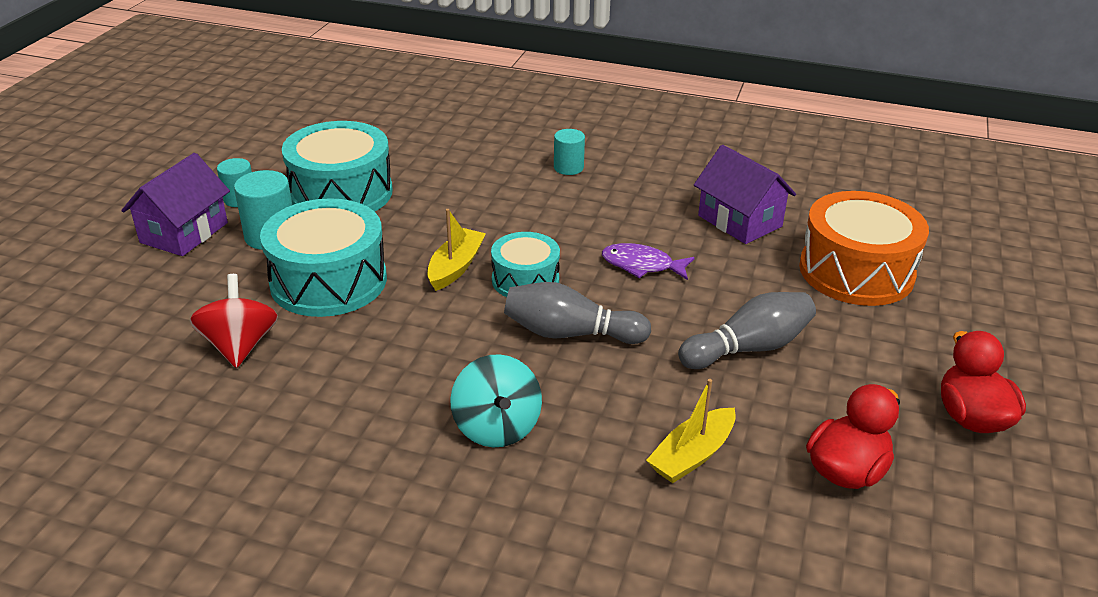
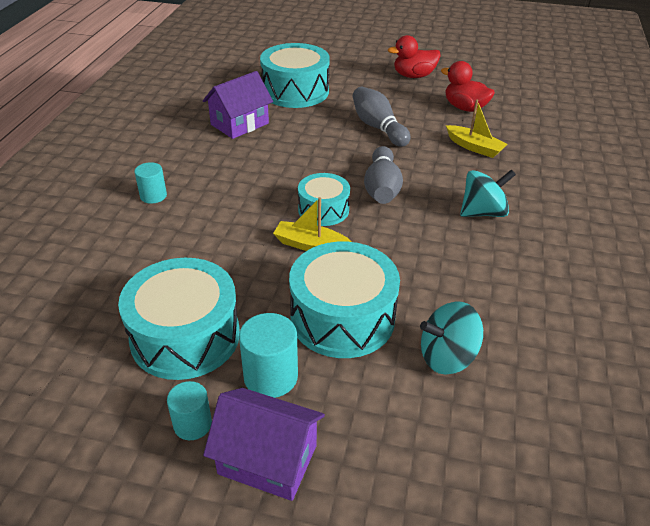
camera: 95 degrees left, 5 degrees up
(240, 346) = (447, 357): red spinning top -> turquoise spinning top
(642, 265) = (298, 161): purple fish -> none
(856, 271) = (295, 91): orange drum -> turquoise drum

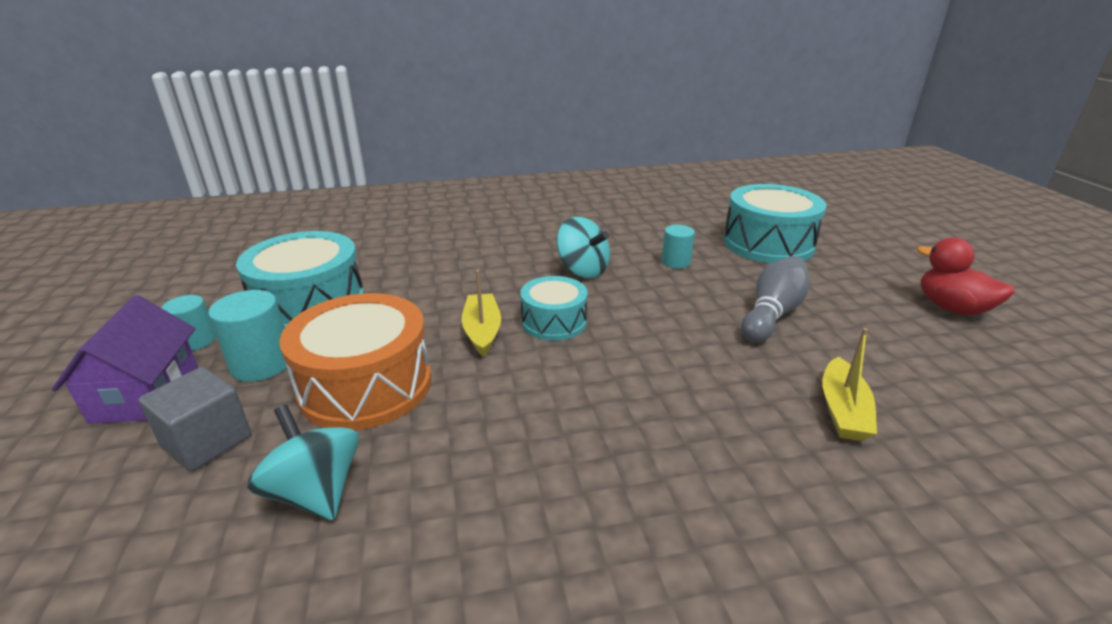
camera: 65 degrees right, 10 degrees down
(153, 196) = (499, 234): turquoise cylinder -> turquoise cylinder (675, 262)
(239, 124) = (659, 235): purple house -> none
(342, 317) = (366, 385): turquoise drum -> orange drum
(362, 414) = (207, 441): none -> grey cube
(382, 188) = (637, 350): grey bowling pin -> none
(465, 108) = (945, 374): red duck -> none
(483, 212) = (671, 458): turquoise spinning top -> turquoise spinning top (582, 270)

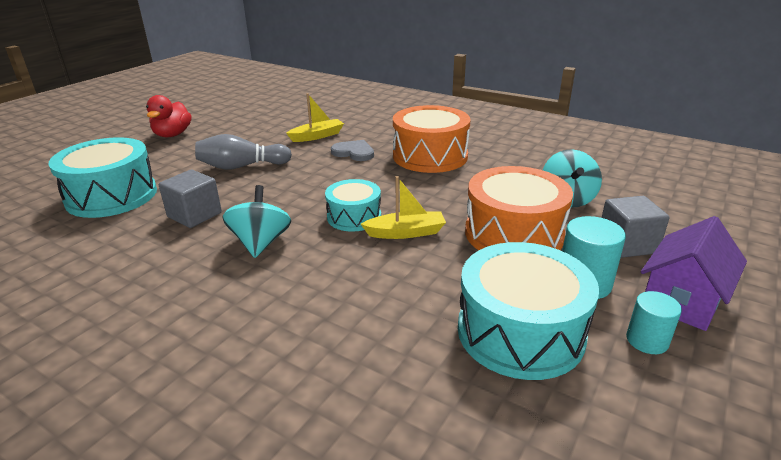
camera: 135 degrees left, 0 degrees up
(482, 331) = (406, 232): yellow boat -> yellow boat turned 135 degrees counterclockwise
(622, 471) = (430, 156): none -> orange drum
(675, 262) = (194, 215): turquoise cylinder -> grey cube
(728, 407) = (354, 152): none -> grey heart

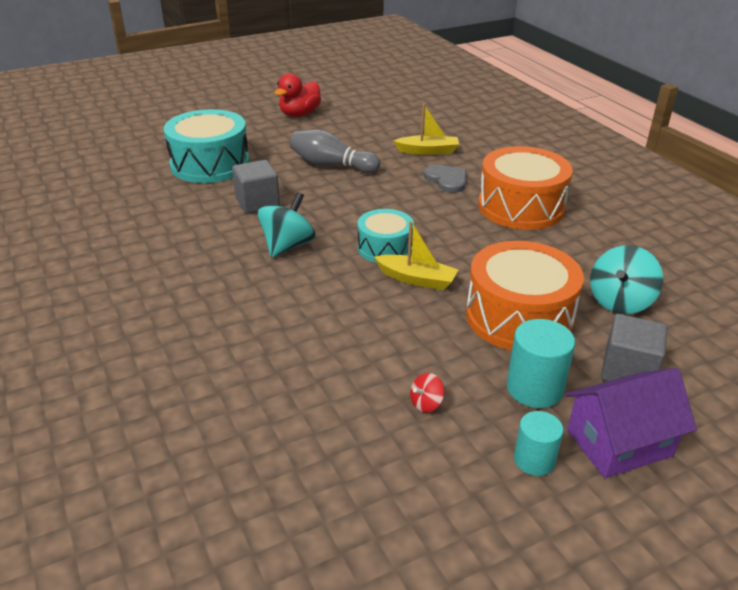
camera: 30 degrees right, 5 degrees up
(520, 332) = (426, 403): turquoise drum -> red spinning top

